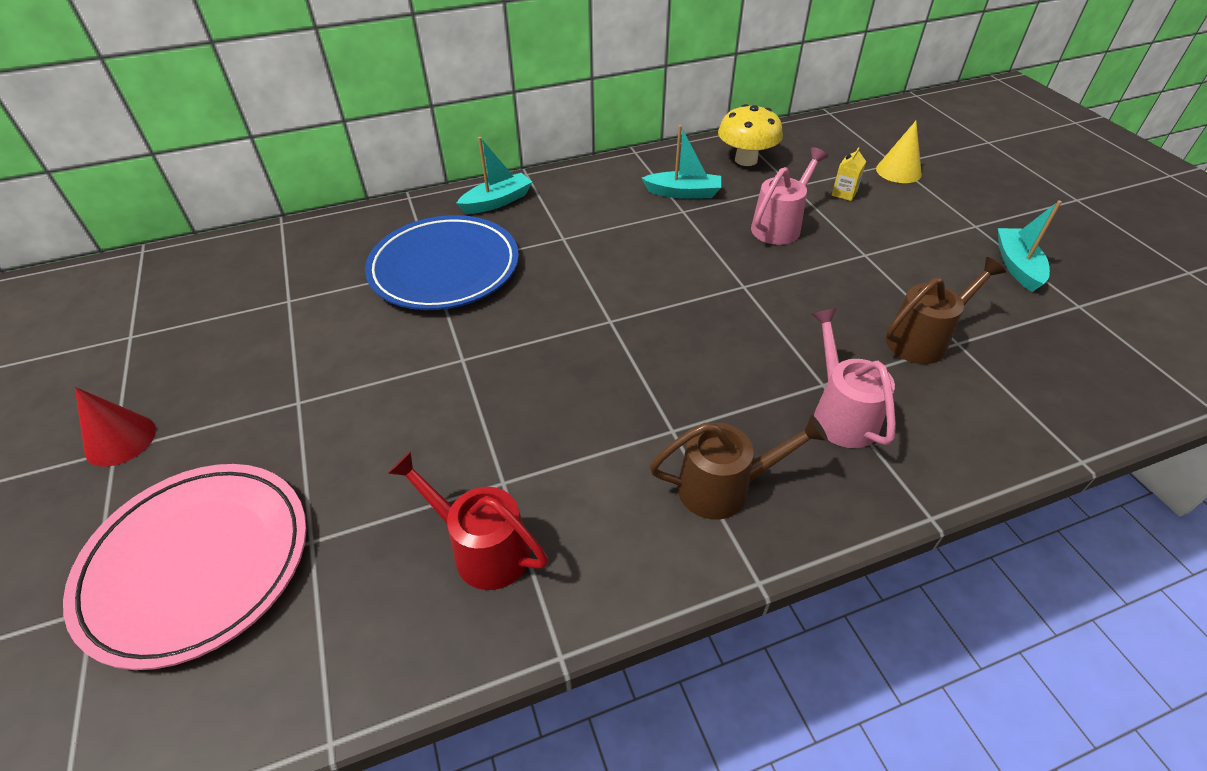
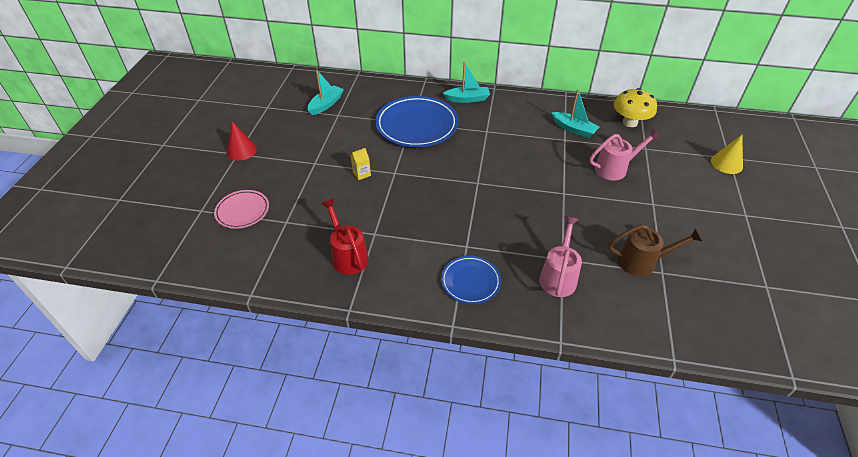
camera: 30 degrees right, 0 degrees up
(197, 564) = (242, 211): pink plate -> pink plate, size x0.55
(725, 488) = (470, 281): brown watering can -> blue plate
(844, 193) = (675, 164): yellow carton -> yellow carton (361, 174)
(1017, 266) = (748, 248): turquoise boat -> turquoise boat (326, 104)

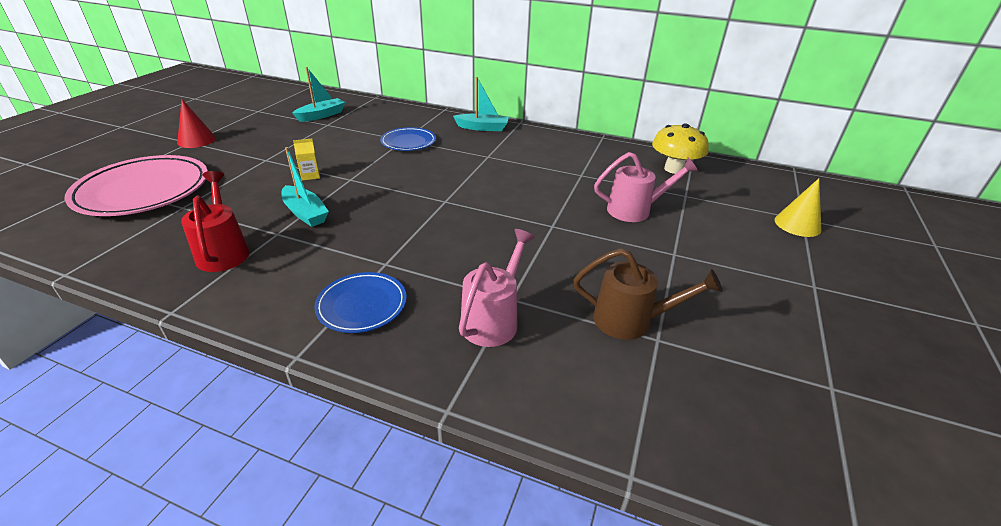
camera: 10 degrees right, 10 degrees down
(242, 211) = (143, 191): pink plate -> pink plate, size x1.82
(417, 125) = (408, 142): blue plate -> blue plate, size x0.55
(574, 129) = (598, 167): turquoise boat -> turquoise boat (305, 213)

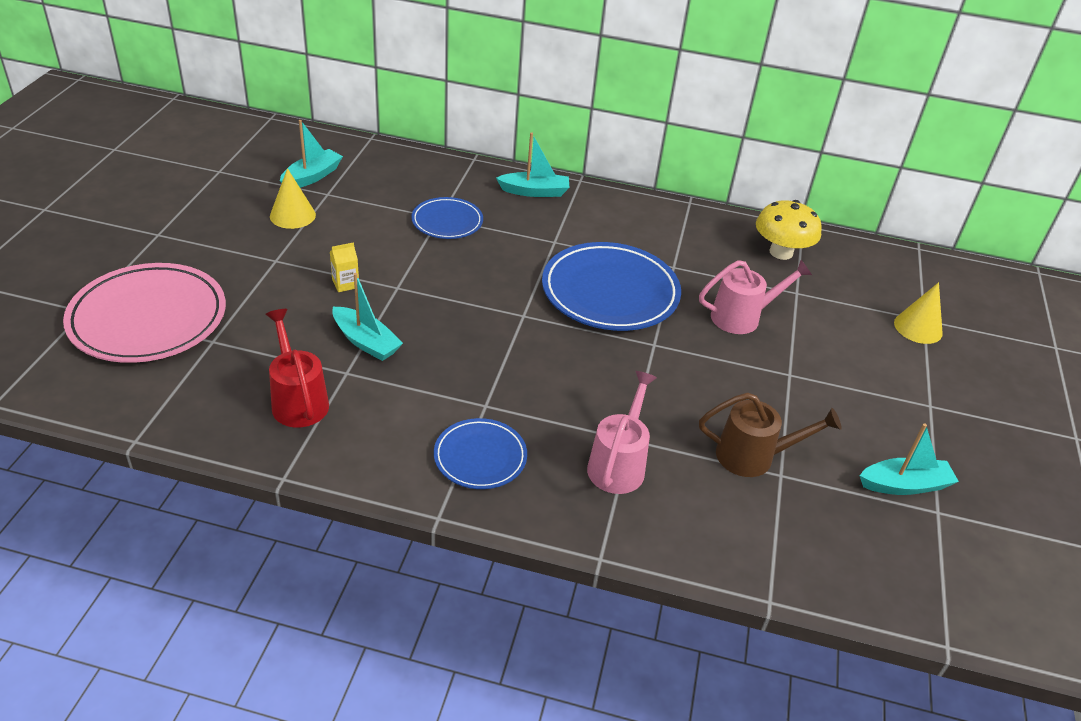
camera: 10 degrees left, 5 degrees up
(196, 140) = (165, 230): red cone -> none
(294, 135) = (292, 215): none -> yellow cone
(523, 189) = (610, 292): none -> blue plate
(791, 357) = (904, 485): none -> turquoise boat

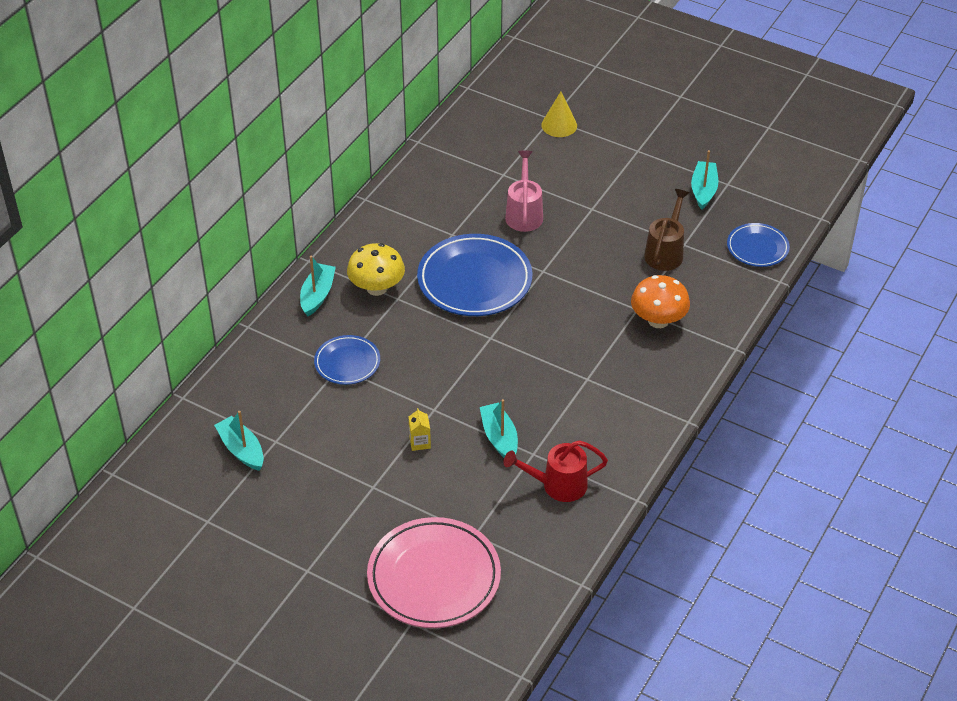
camera: 70 degrees left, 5 degrees up
(292, 215) = (305, 469): yellow cone -> none
(366, 342) = (499, 437): turquoise boat -> turquoise boat turned 75 degrees counterclockwise
(480, 457) = (638, 390): blue plate -> blue plate (757, 248)
(619, 463) = (658, 320): pink watering can -> orange mushroom
(781, 252) = (451, 166): yellow mushroom -> yellow mushroom (377, 288)

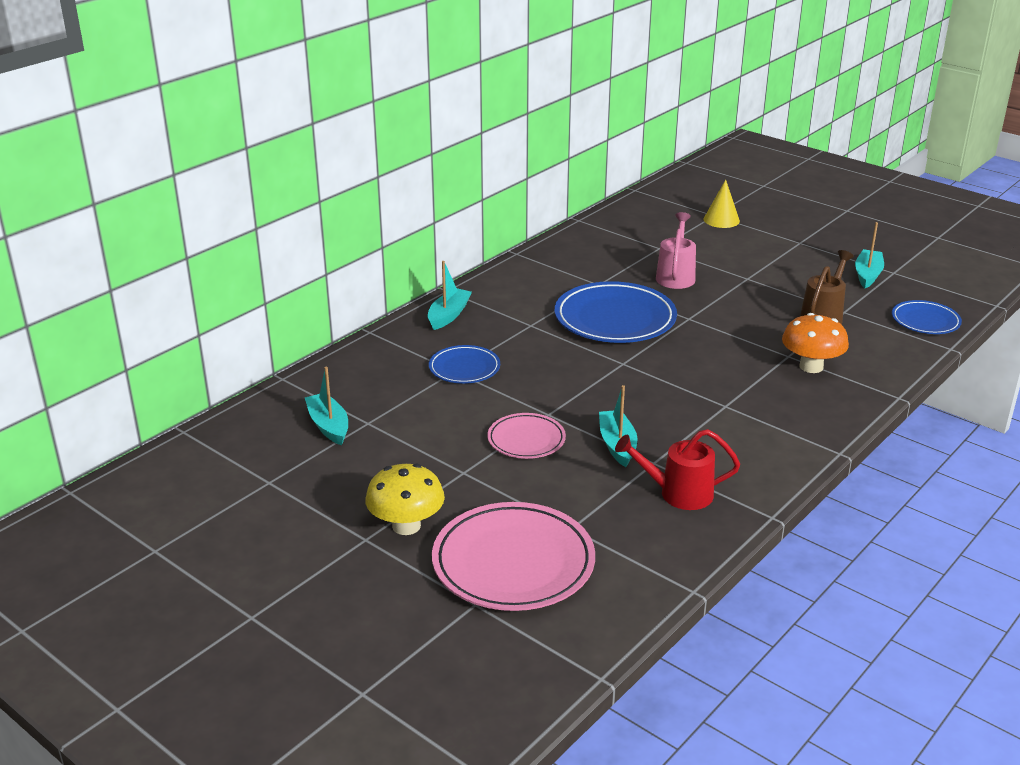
camera: 10 degrees right, 15 degrees down
(377, 288) = (511, 315): yellow mushroom -> yellow mushroom (406, 526)
(420, 442) = (526, 440): yellow carton -> pink plate

